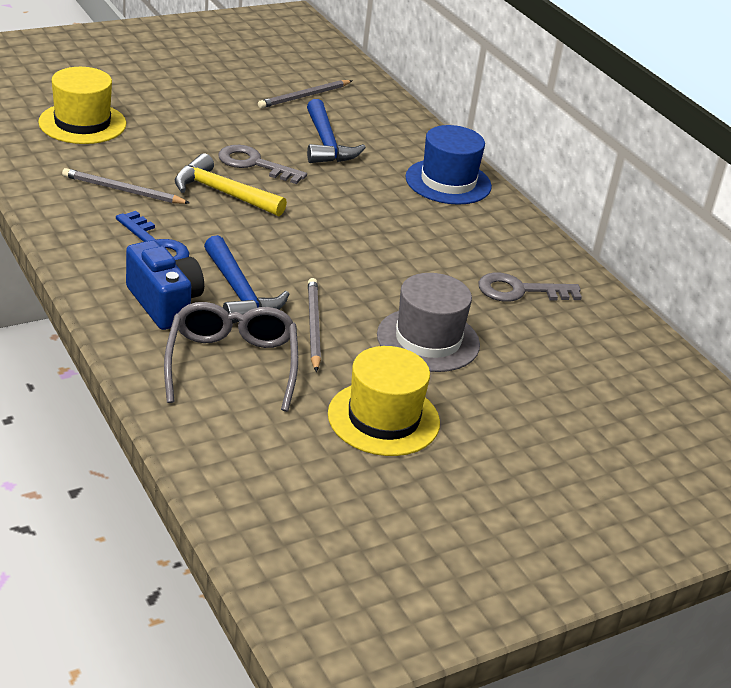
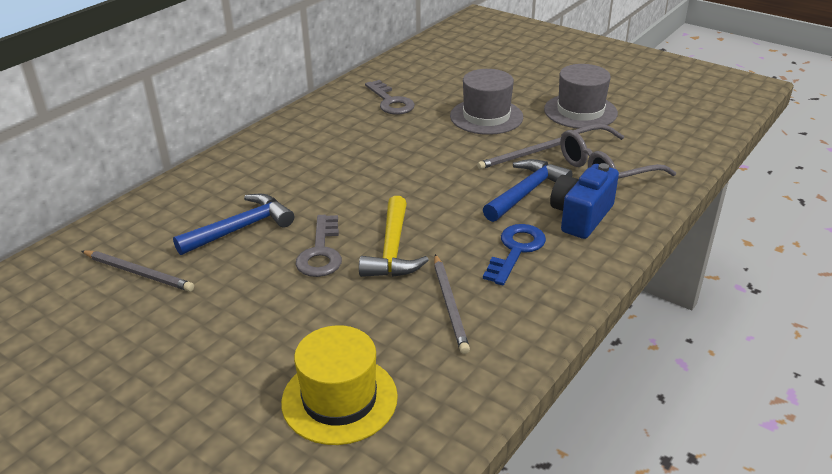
camera: 110 degrees left, 0 degrees up
(383, 418) = (580, 111): yellow hat -> grey hat
(448, 182) = (259, 156): blue hat -> none

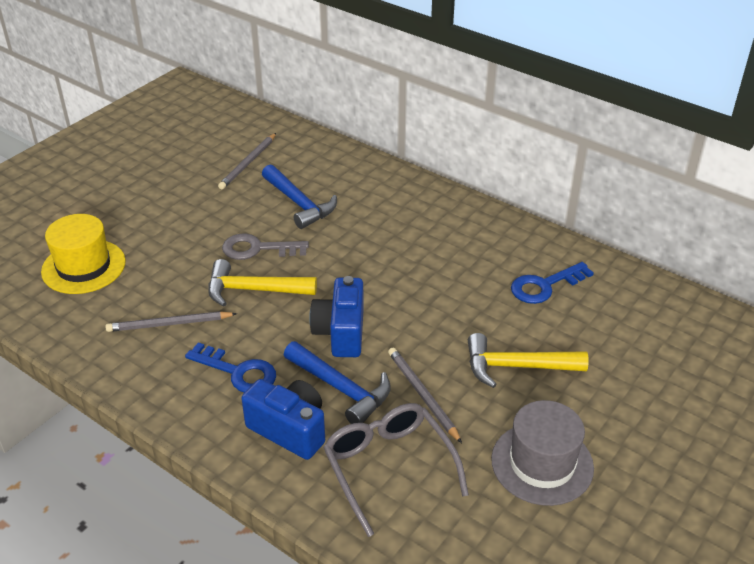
camera: 90 degrees right, 5 degrees up
(390, 102) = (545, 286): grey key -> blue key
(454, 195) = (341, 332): none -> blue camera
(486, 116) = (516, 366): grey hat -> yellow hammer

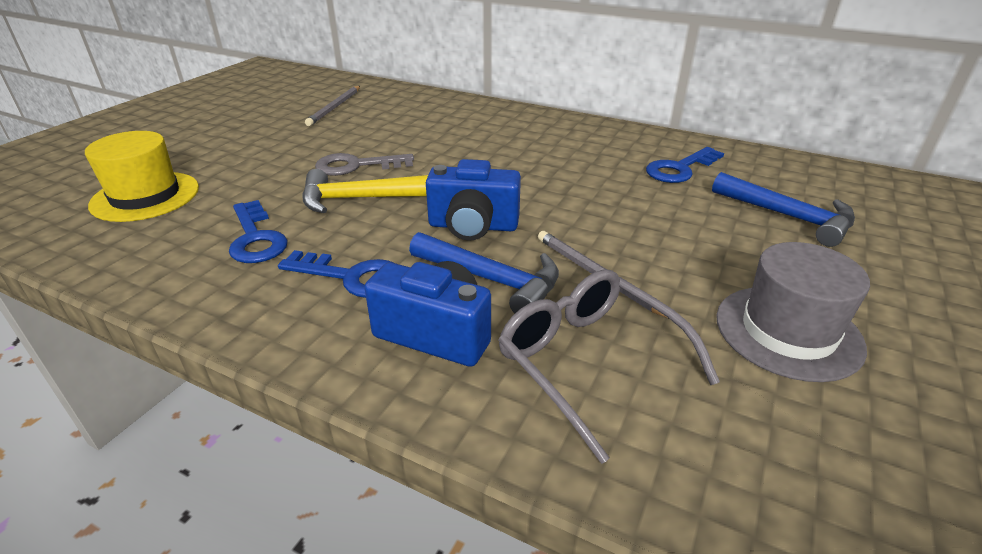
camera: 10 degrees left, 5 degrees down
(169, 324) = (256, 238): grey pencil -> blue key
(299, 204) = (395, 130): blue hammer -> blue hammer (789, 217)
(341, 332) = (473, 226): blue camera -> blue camera turned 75 degrees counterclockwise
(516, 366) = (692, 237): yellow hammer -> none

